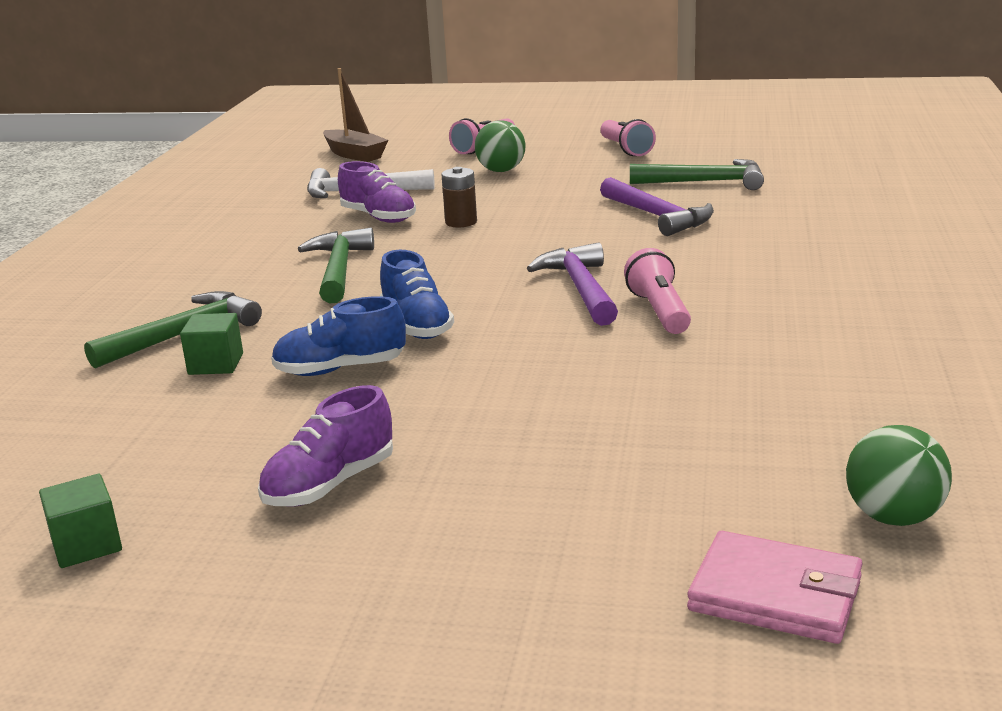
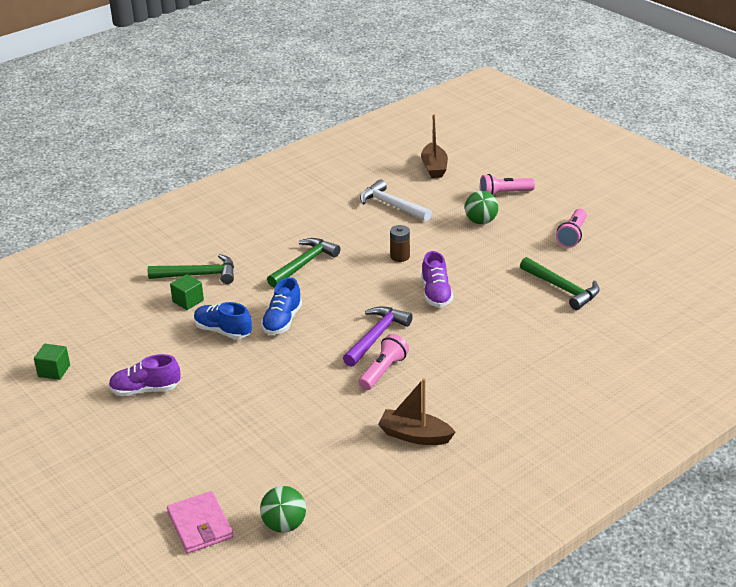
camera: 40 degrees right, 10 degrees up
(378, 217) = (371, 232): purple shoe -> purple shoe (436, 294)
(657, 216) = (492, 303): purple hammer -> none
(834, 345) = (415, 435): none -> brown boat

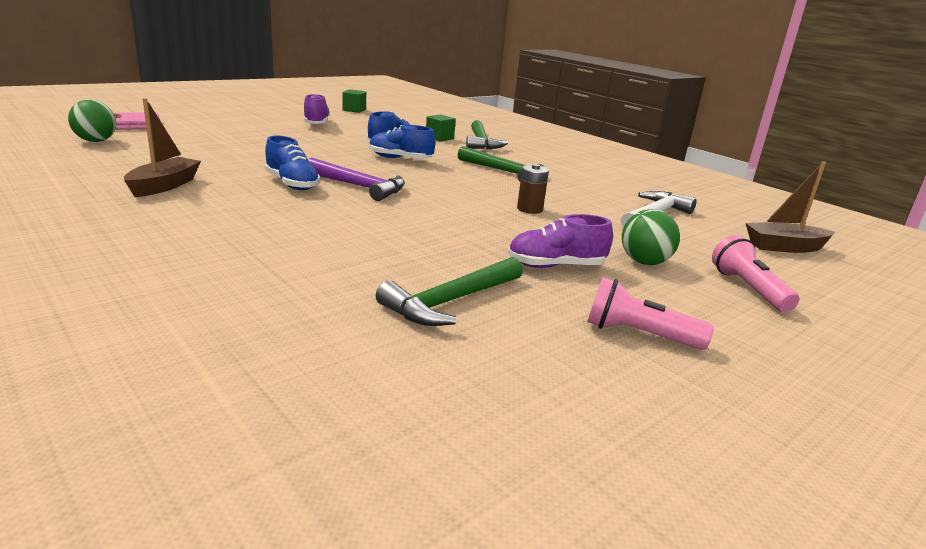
camera: 85 degrees right, 10 degrees down
(383, 371) = (292, 184): pink flashlight -> blue shoe
(436, 294) = (443, 219): purple shoe -> purple shoe (555, 266)

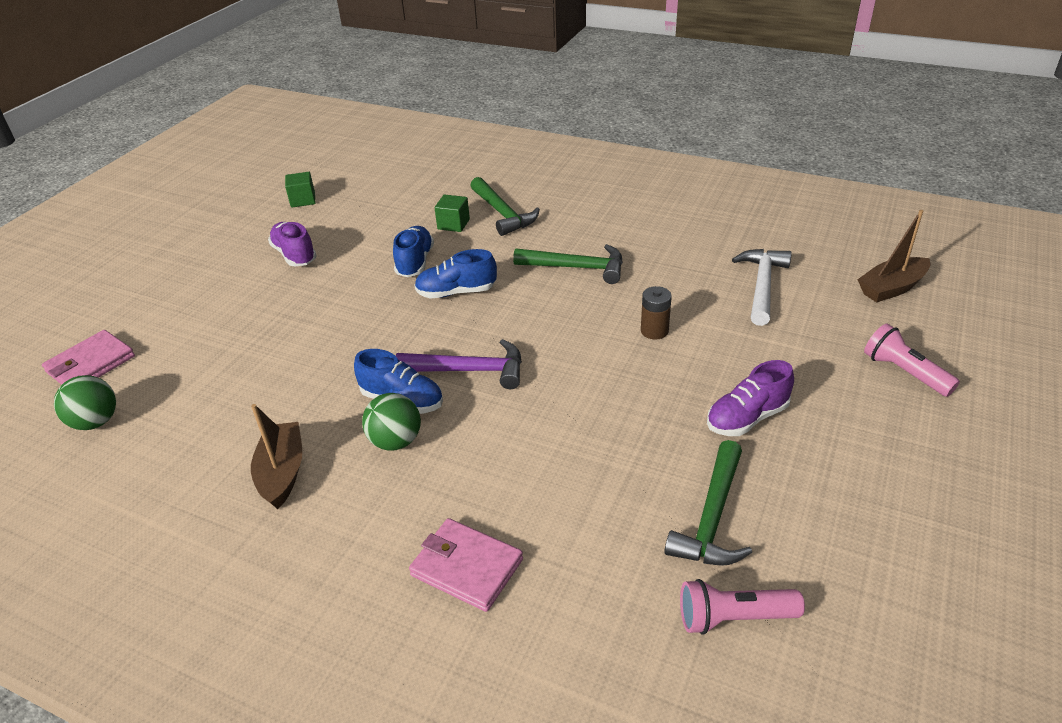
camera: 20 degrees left, 15 degrees up
(212, 258) = (466, 567): none -> pink wallet
(638, 334) = (872, 483): pink flashlight -> pink flashlight (733, 617)
(644, 262) = (807, 373): green ball -> green ball (395, 441)

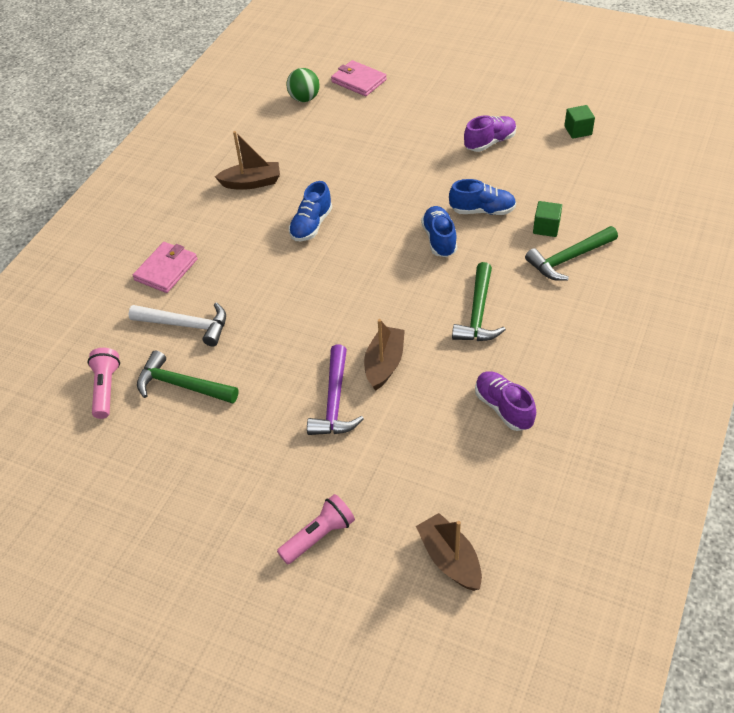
camera: 90 degrees right, 10 degrees up
(395, 441) = (272, 227): green ball -> none
(469, 370) = (340, 256): purple hammer -> purple hammer (334, 401)
(654, 331) = (384, 364): brown battery -> brown boat
(747, 418) = (273, 415): purple shoe -> purple shoe (503, 408)
(762, 286) = (452, 448): white hammer -> white hammer (186, 325)

